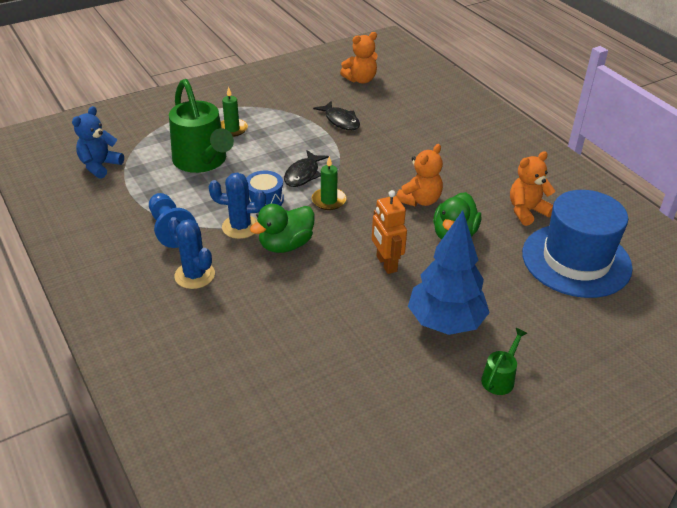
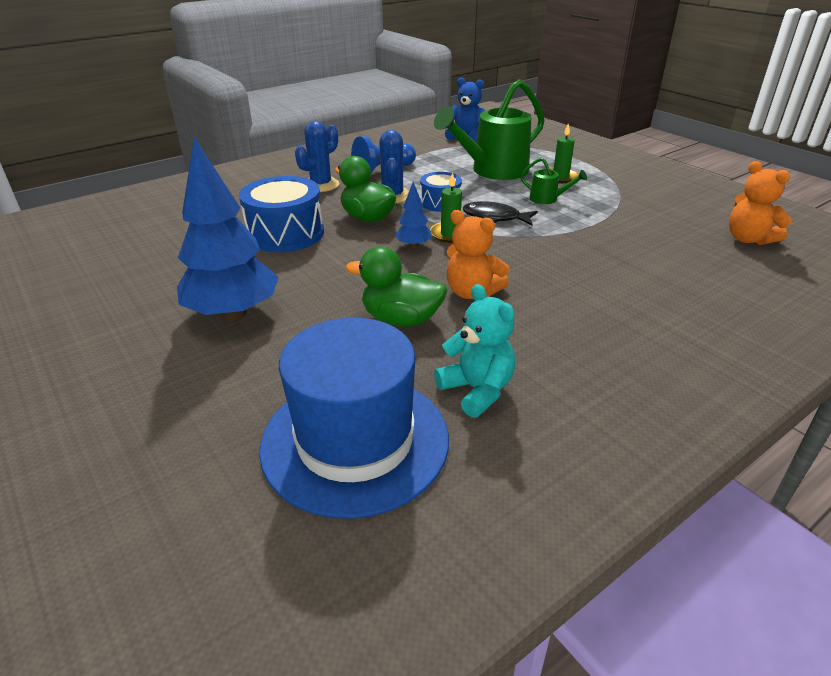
camera: 85 degrees right, 5 degrees down
(307, 298) = (285, 233): none -> blue drum
(340, 121) = (626, 231): black fish -> none
(346, 221) = (413, 246): none -> blue tree
(386, 264) = (339, 273): orange robot -> none
(500, 378) = (130, 352): green watering can -> green watering can (547, 199)
(527, 211) = (477, 390): orange teddy bear -> turquoise teddy bear

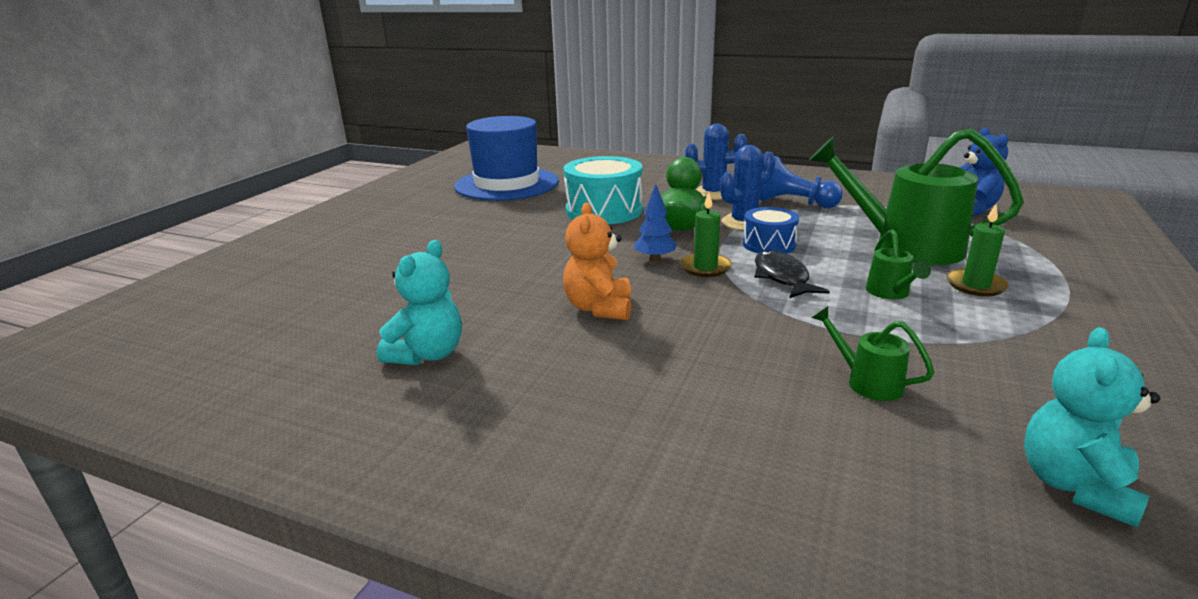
camera: 60 degrees right, 10 degrees down
(234, 313) = (463, 235): blue tree -> none
(285, 233) = (604, 211): blue drum -> turquoise drum
(355, 441) = (327, 324): blue hat -> blue hat (507, 184)
(401, 319) = (514, 291): green duck -> none
(639, 245) = (867, 382): none -> green watering can
(748, 239) = (1075, 486): orange teddy bear -> turquoise teddy bear

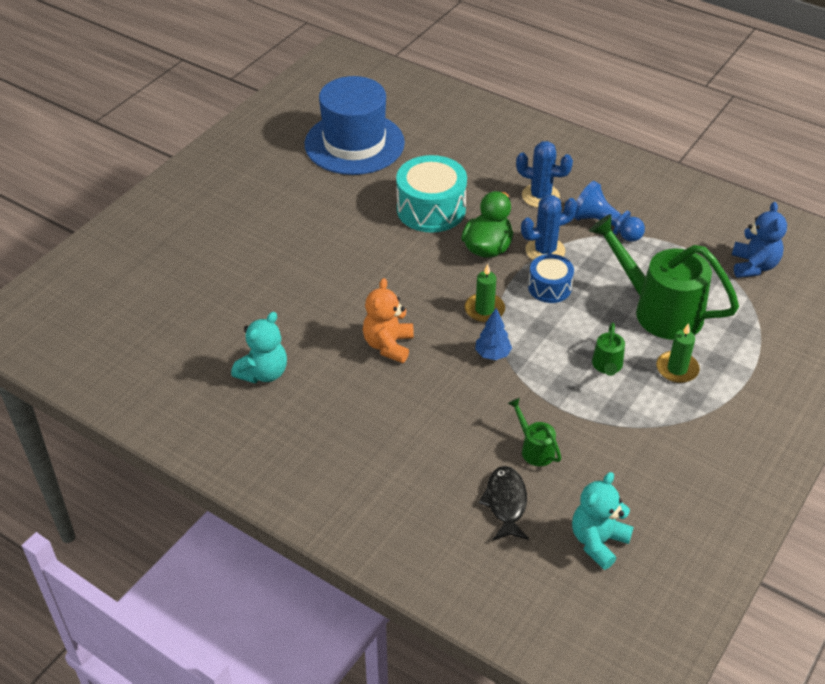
camera: 10 degrees right, 20 degrees up
(655, 259) = (449, 291): blue tree -> blue tree (492, 354)
(782, 278) = (537, 333): black fish -> black fish (505, 503)

